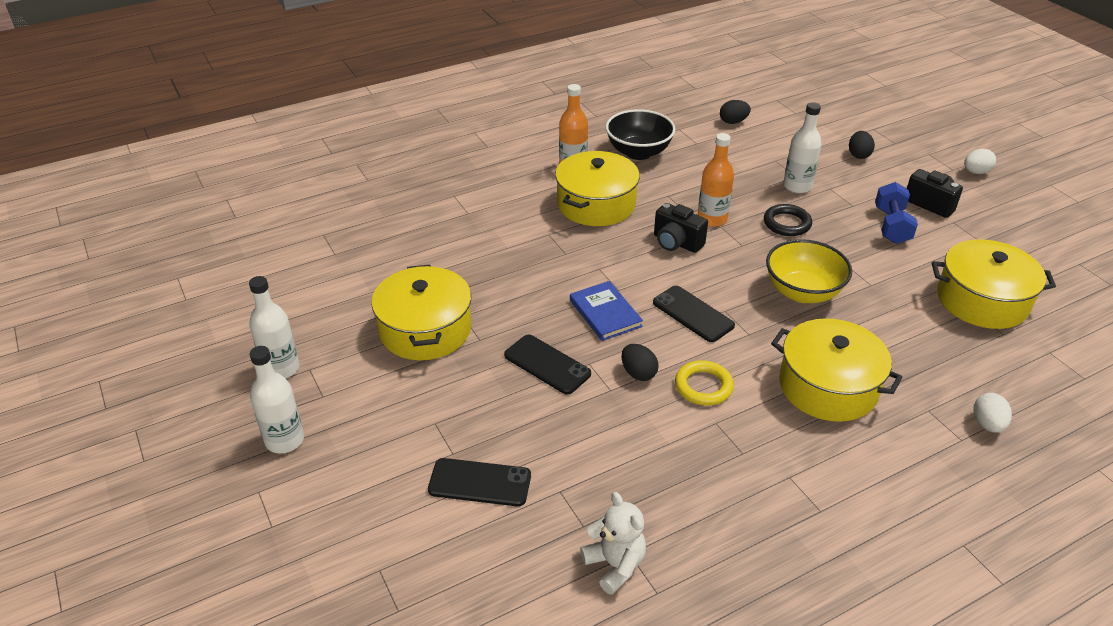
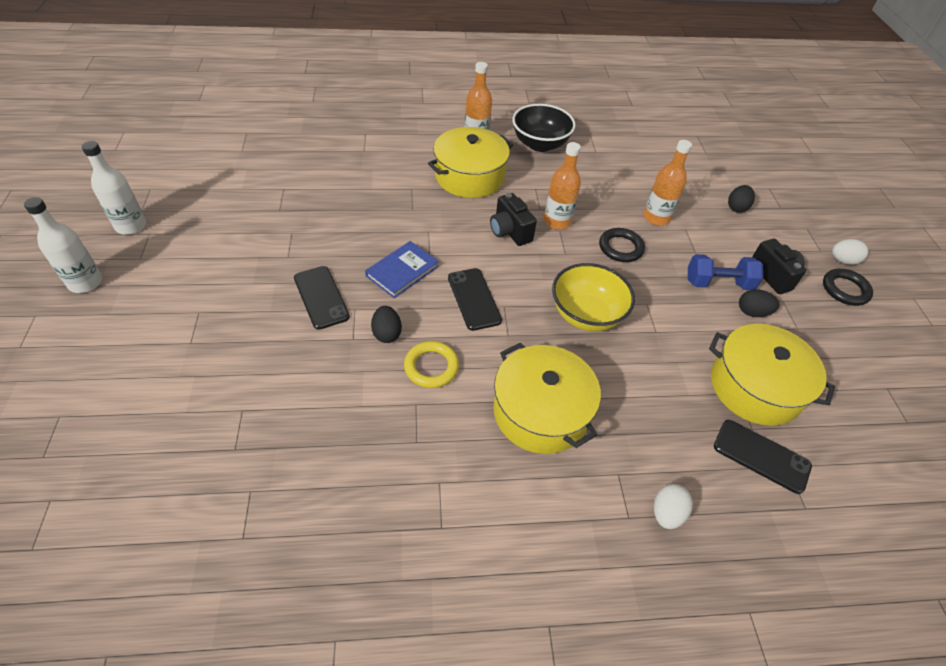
camera: 20 degrees right, 10 degrees up
(425, 330) = (255, 233): yellow pot -> none
(480, 483) = (189, 376): black phone -> black phone (761, 456)
(605, 313) = (402, 271): blue book -> blue book turned 45 degrees clockwise
(615, 565) = (230, 496): white teddy bear -> none
(733, 122) = (642, 143): black egg -> black egg (752, 312)
(797, 186) = (656, 217): white bottle -> orange bottle
(891, 226) = (718, 283): blue dumbbell -> blue dumbbell turned 60 degrees clockwise
(994, 196) = (845, 290): none -> black ring

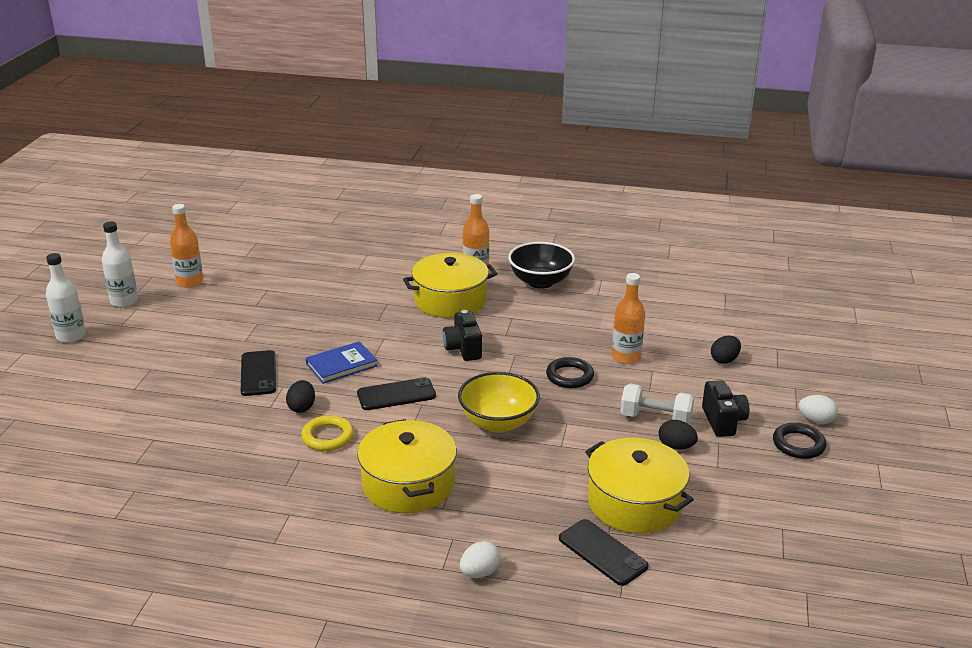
camera: 20 degrees right, 20 degrees down
(474, 299) = (396, 395): black phone -> black phone turned 75 degrees clockwise
(557, 221) = (517, 347): orange bottle -> orange bottle (190, 282)
(718, 283) = (655, 418): blue dumbbell -> white dumbbell

